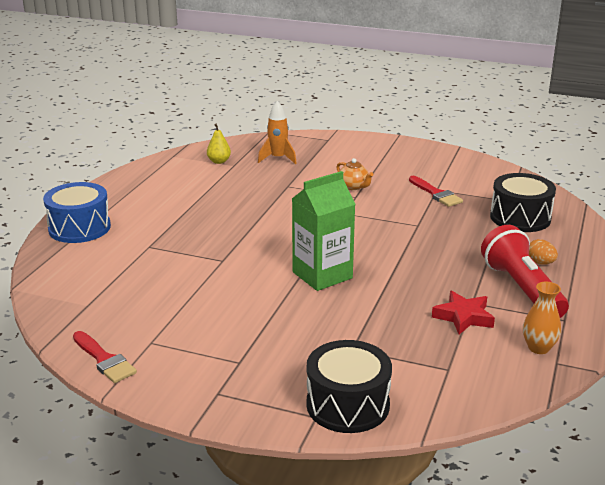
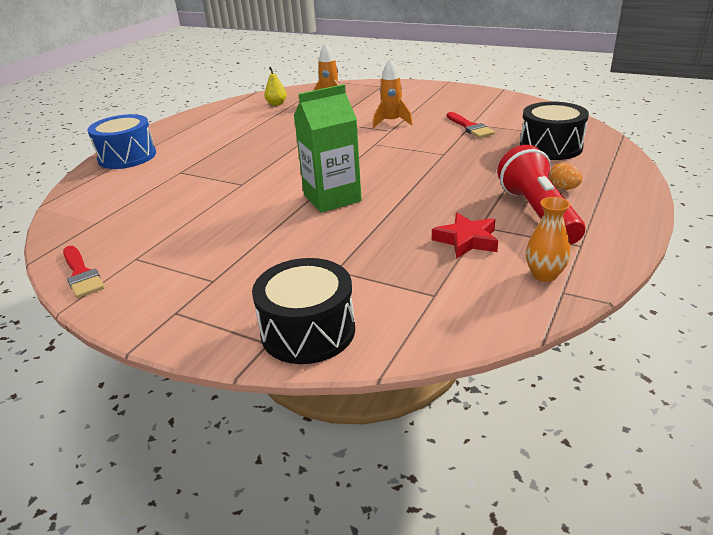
camera: 10 degrees right, 5 degrees up
(353, 186) = (391, 122): orange teapot -> orange rocket

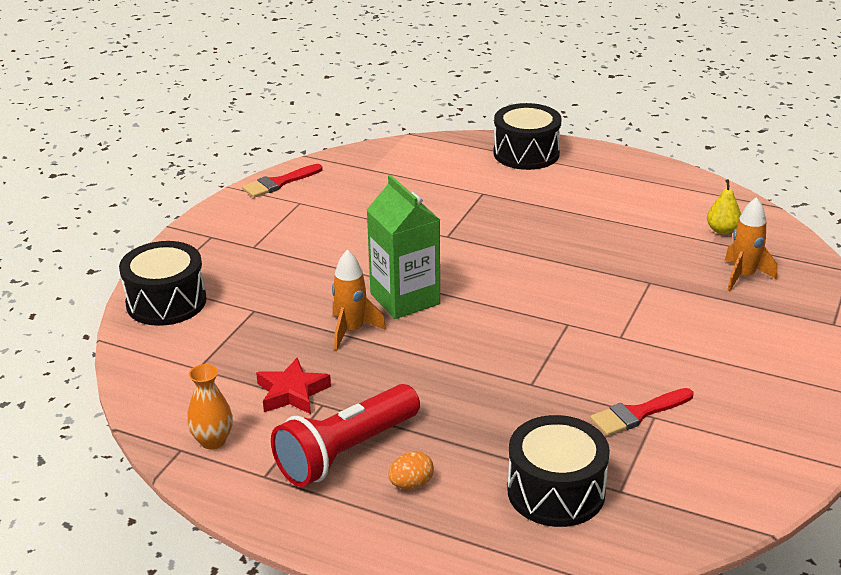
camera: 85 degrees right, 0 degrees up
(127, 157) = (526, 153): blue drum -> black drum
(391, 122) = (654, 337): orange rocket -> orange rocket (351, 331)
(538, 213) = (345, 452): red flashlight -> red flashlight turned 150 degrees clockwise

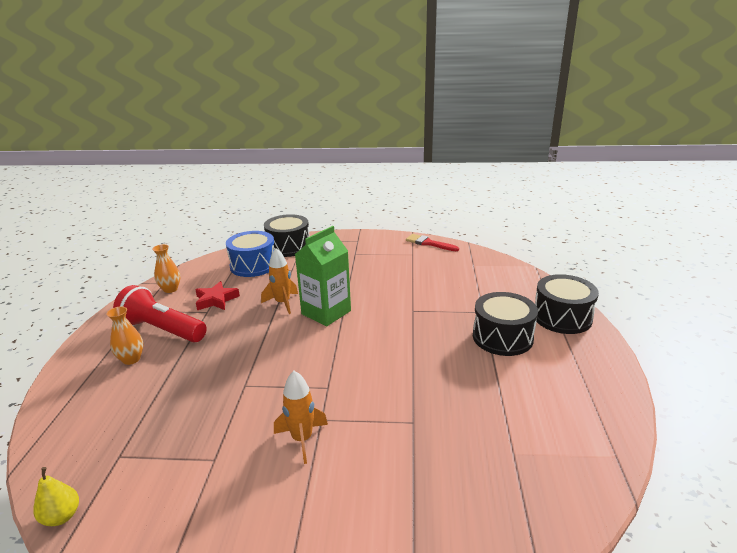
camera: 70 degrees right, 5 degrees down
(203, 345) = (253, 265): none -> blue drum
(411, 484) = (131, 359): orange egg -> orange vase
(556, 491) = (120, 422): black drum -> black drum (502, 337)
(637, 414) = (216, 449): red brush -> none
(722, 230) = (541, 458): yellow pear -> yellow pear (62, 516)
(743, 276) = (463, 488): orange rocket -> orange rocket (302, 439)

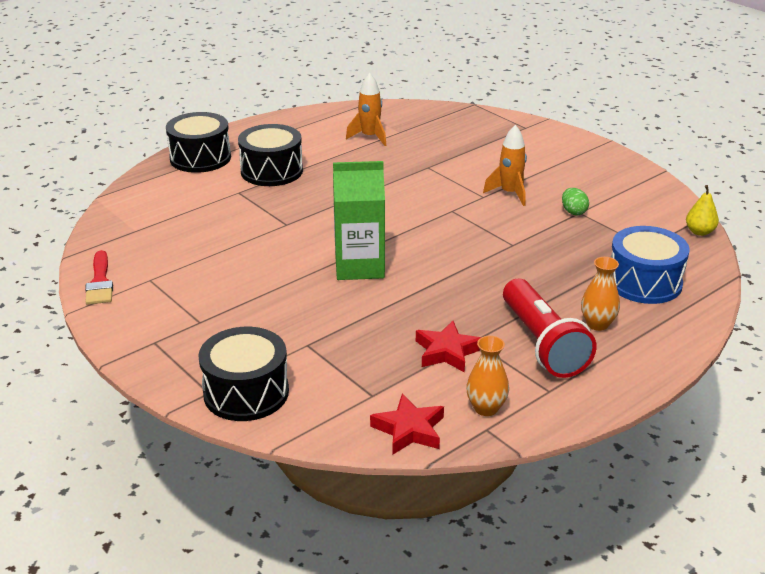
camera: 135 degrees left, 5 degrees up
(200, 267) = (409, 430): none -> red star
(220, 456) = (573, 212): none -> green egg
(253, 265) = (338, 385): blue drum -> blue drum (644, 282)
(282, 303) = (383, 302): orange rocket -> orange rocket (370, 137)

